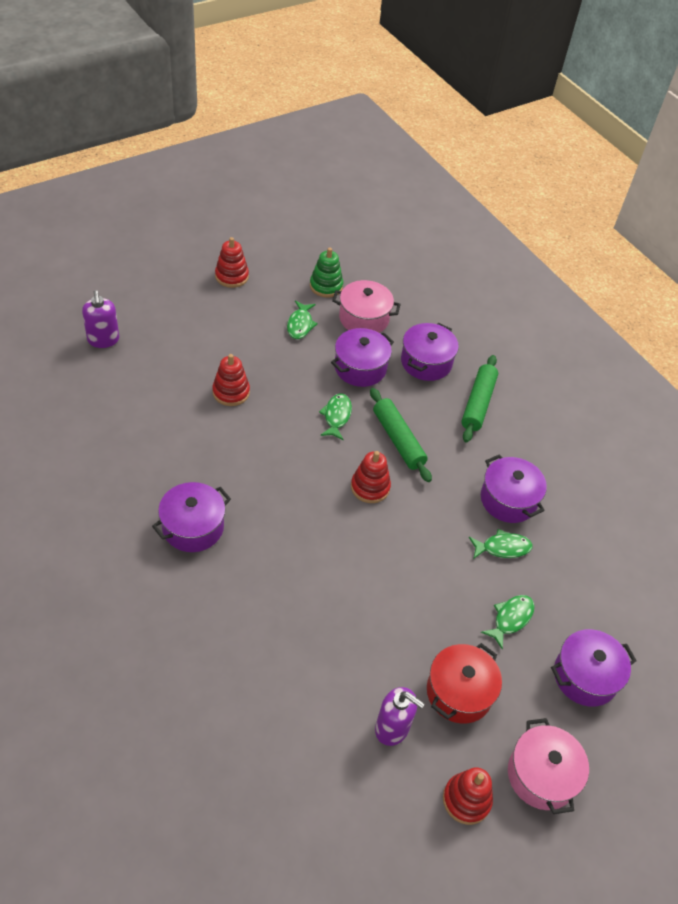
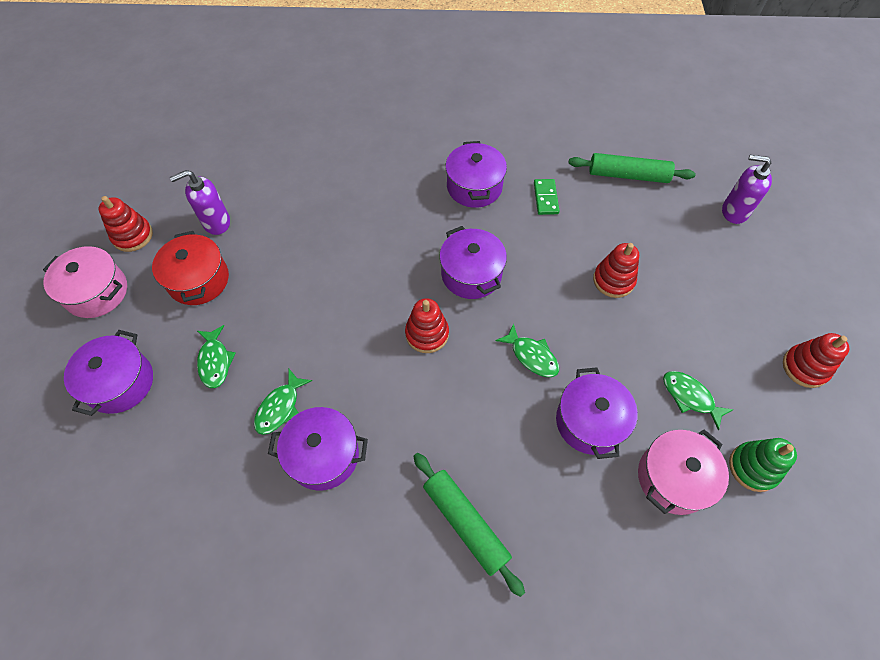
camera: 130 degrees right, 10 degrees up
(171, 467) = (546, 198): none -> green domino
(398, 440) = (467, 396): green rolling pin -> green rolling pin (628, 175)
(426, 362) = (563, 506): purple pot -> purple pot (471, 274)

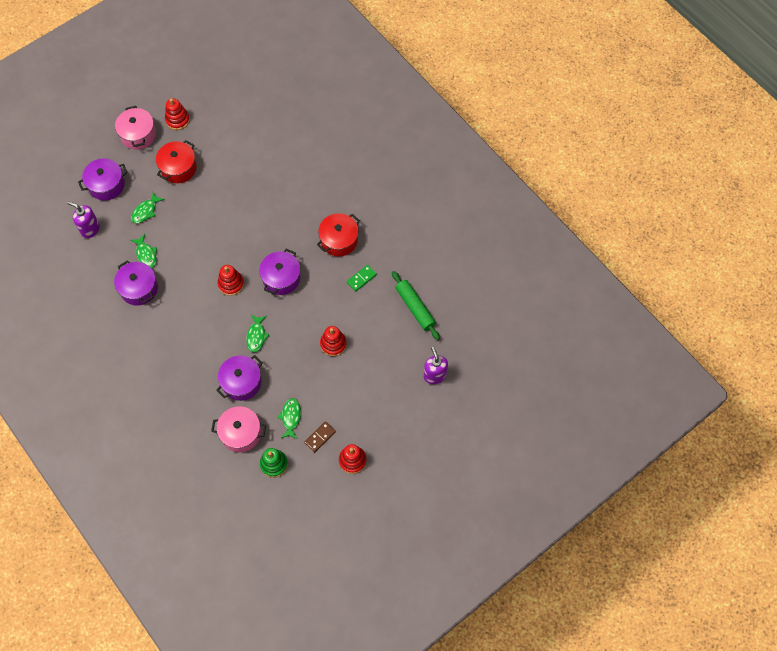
camera: 50 degrees right, 5 degrees up
(216, 222) = (215, 146): purple soap dispenser -> purple soap dispenser (90, 229)
(280, 407) = (146, 254): green fish -> green fish turned 105 degrees counterclockwise
(465, 523) = (153, 364): green rolling pin -> none
(474, 187) = (339, 240): purple pot -> red pot
(745, 382) = (320, 437): none -> brown domino

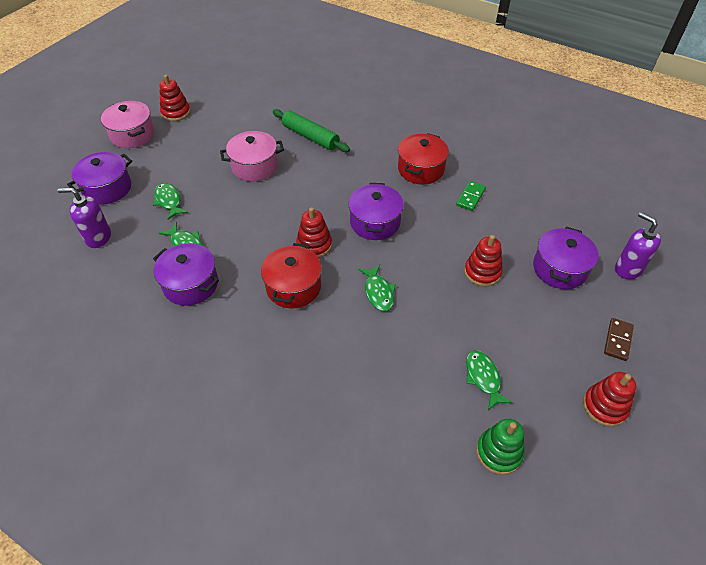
camera: 20 degrees left, 15 degrees down
(146, 211) = (169, 201): green fish -> green fish turned 135 degrees clockwise
(178, 168) = (194, 152): red pot -> red pot (293, 287)
(241, 382) = (389, 354): purple pot -> purple pot (559, 269)
(241, 433) = (425, 424): pink pot -> pink pot (254, 166)
(320, 437) = (540, 390): brown domino -> brown domino (618, 340)
(415, 308) = (551, 208): green rolling pin -> green rolling pin (310, 136)

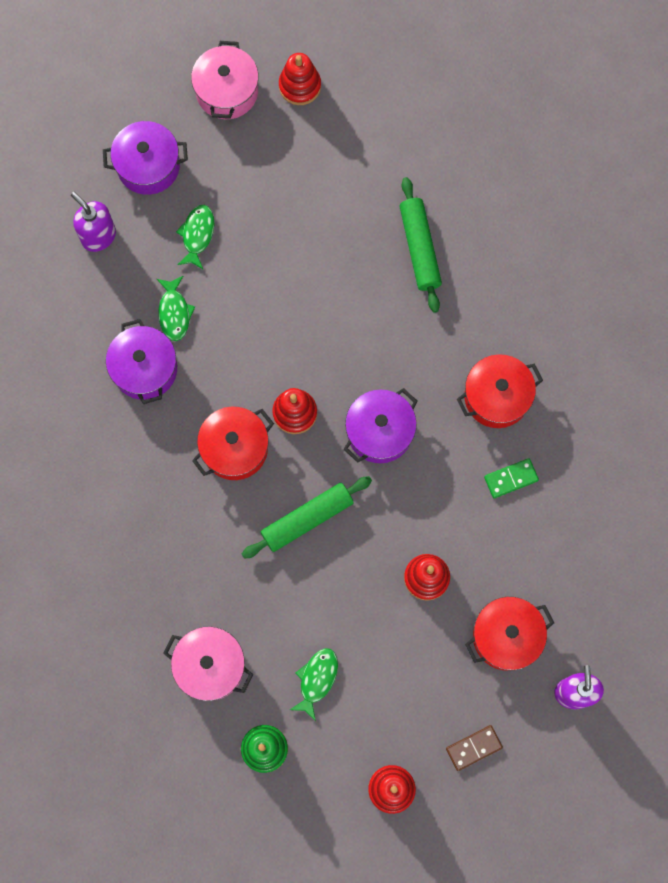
camera: 40 degrees right, 25 degrees up
(254, 166) = (321, 250): pink pot -> pink pot (210, 666)
(378, 292) = (307, 519): green fish -> green rolling pin
(559, 269) = (506, 636): purple pot -> red pot

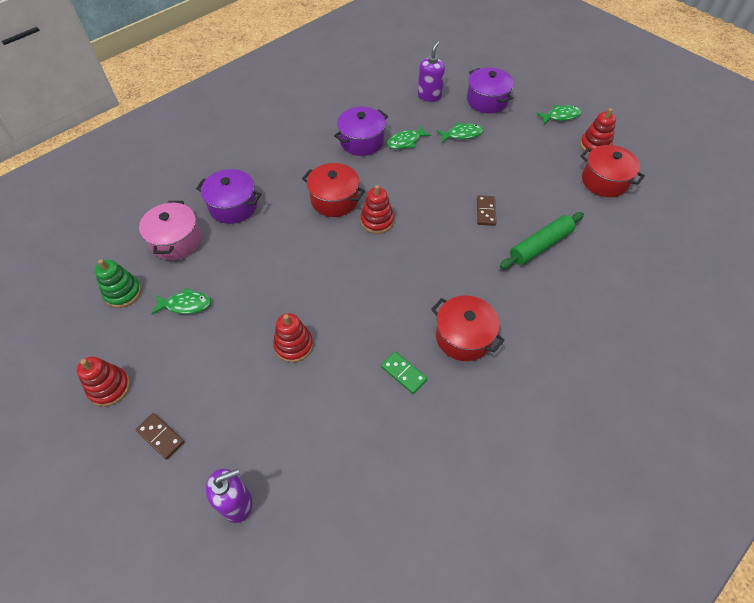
camera: 65 degrees right, 20 degrees down
(227, 91) = (560, 116): pink pot -> green fish
(307, 519) = (305, 255): green rolling pin -> none
(342, 279) = (486, 212): none -> brown domino
(379, 431) = (391, 273): purple pot -> purple pot (233, 206)
(506, 636) = (268, 423): red pot -> red pot (604, 181)

